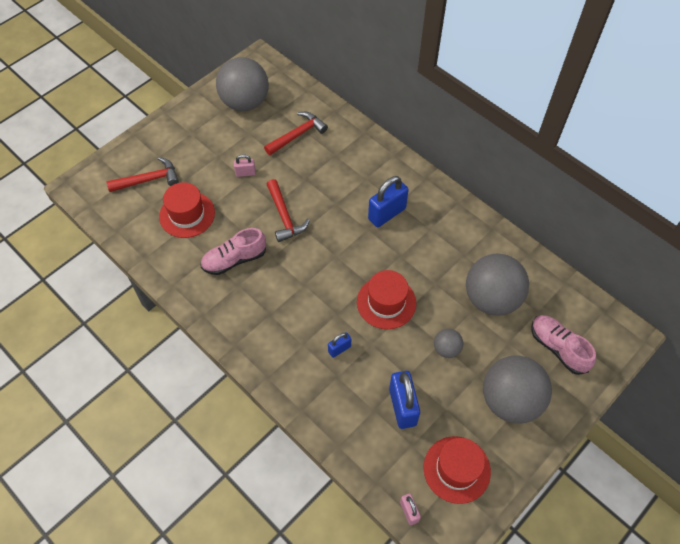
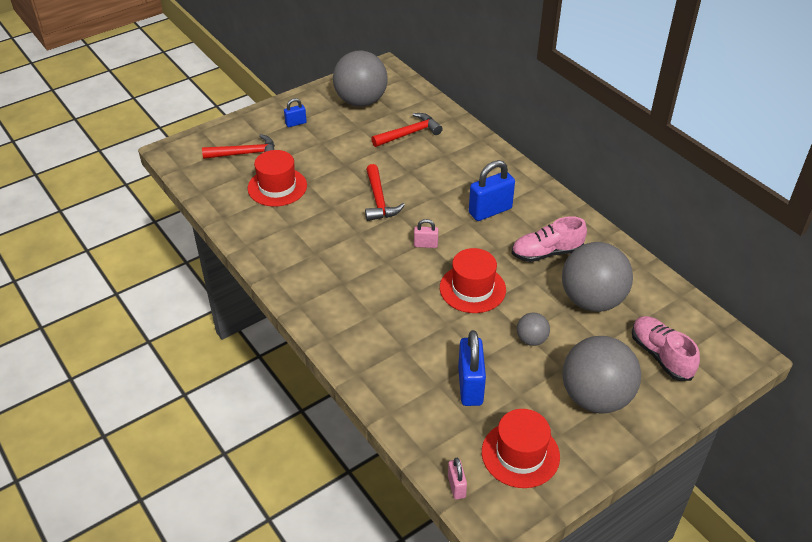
camera: 10 degrees right, 15 degrees down
(234, 259) = (317, 231): pink shoe -> pink shoe (546, 253)
(245, 173) = (347, 159): pink padlock -> pink padlock (425, 245)
(339, 349) = (411, 323): blue padlock -> blue padlock (296, 123)

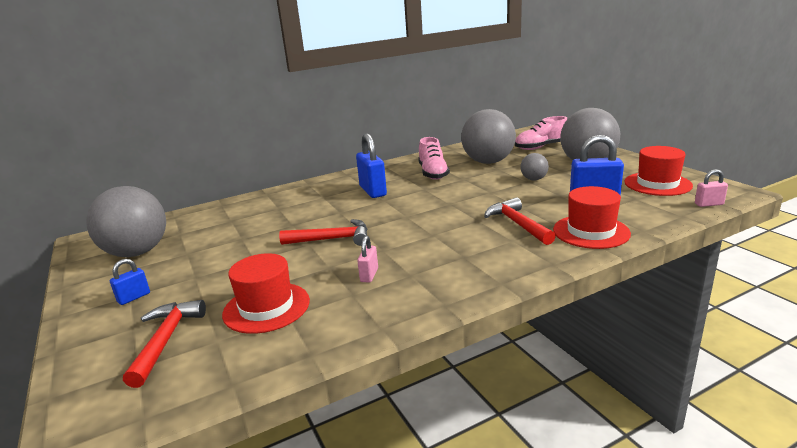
camera: 80 degrees left, 20 degrees down
(296, 123) = (134, 297): blue padlock -> blue padlock turned 60 degrees clockwise
(409, 134) = (228, 225): red hammer -> red hammer (518, 224)
(425, 245) = (411, 216): pink padlock -> pink padlock (369, 275)
(472, 288) = (474, 198): red hat -> red hat (591, 231)

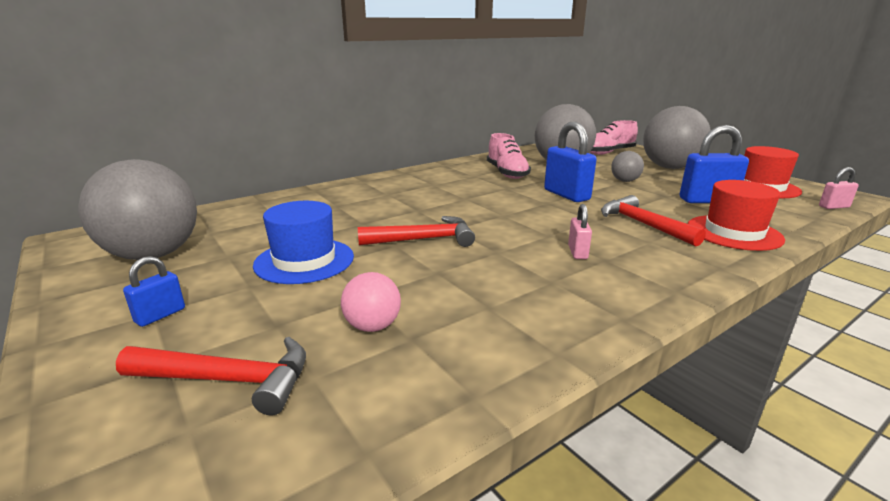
camera: 10 degrees left, 0 degrees up
(166, 340) = (228, 380): red hammer -> red hammer turned 105 degrees clockwise
(238, 257) = (304, 261): none -> blue hat
(266, 307) = (372, 326): red hat -> pink ball
(369, 275) = (497, 282): pink padlock -> pink padlock (577, 252)
(373, 191) = (446, 189): blue padlock -> blue padlock (566, 195)

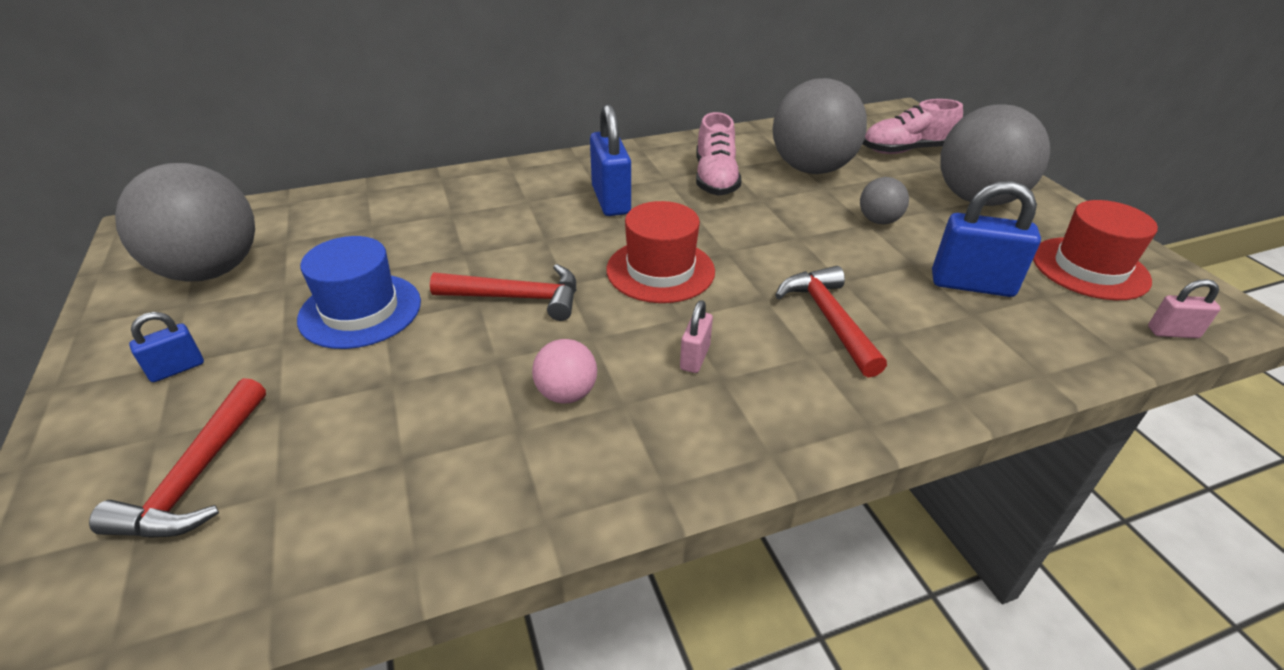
camera: 15 degrees right, 15 degrees up
(228, 380) = (196, 476): red hammer -> red hammer turned 75 degrees clockwise
(372, 326) = (373, 433): pink ball -> pink ball (566, 393)
(566, 195) = (766, 239): blue padlock -> blue padlock (611, 200)
(734, 232) = (951, 360): red hat -> red hat (660, 270)

